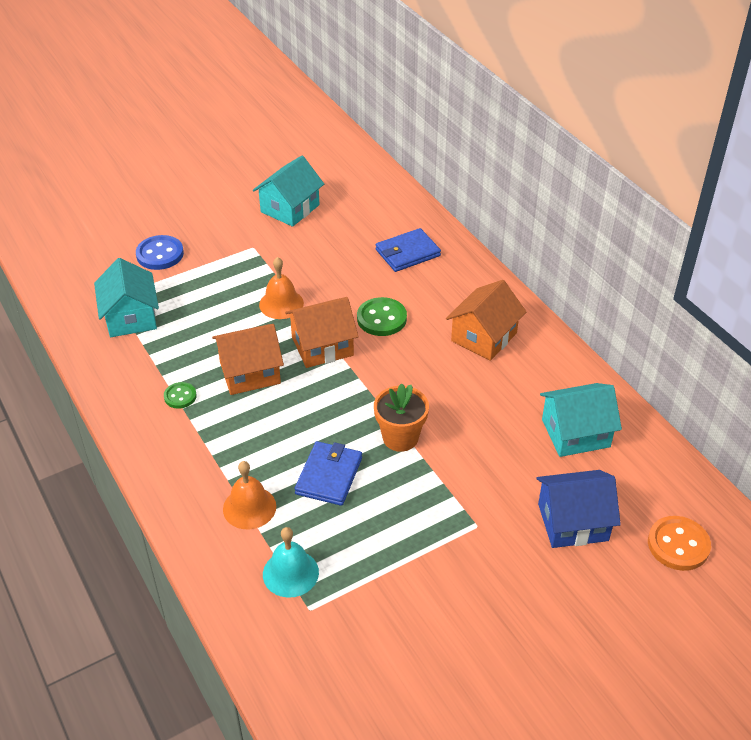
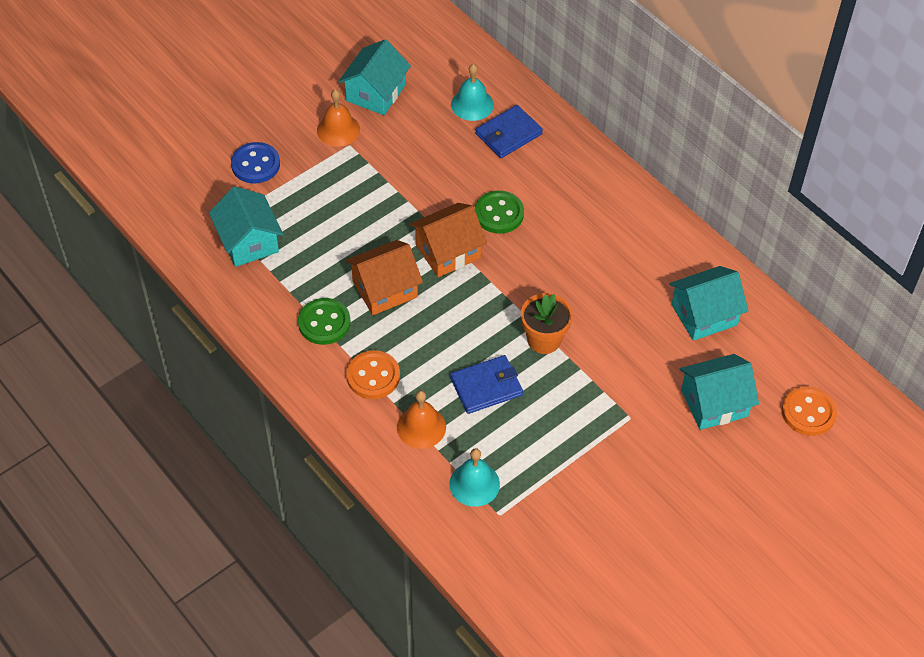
camera: 10 degrees left, 10 degrees up
(180, 396) = (324, 323): green button -> green button, size x1.66
(214, 452) = (373, 376): none -> orange button
(281, 304) = (395, 208): orange bell -> orange bell (338, 130)
(329, 475) = (486, 386): blue wallet -> blue wallet turned 60 degrees clockwise
(378, 226) = (472, 104): none -> turquoise bell
(484, 337) = (602, 222): orange house -> none
(573, 522) = (714, 403): blue house -> turquoise house

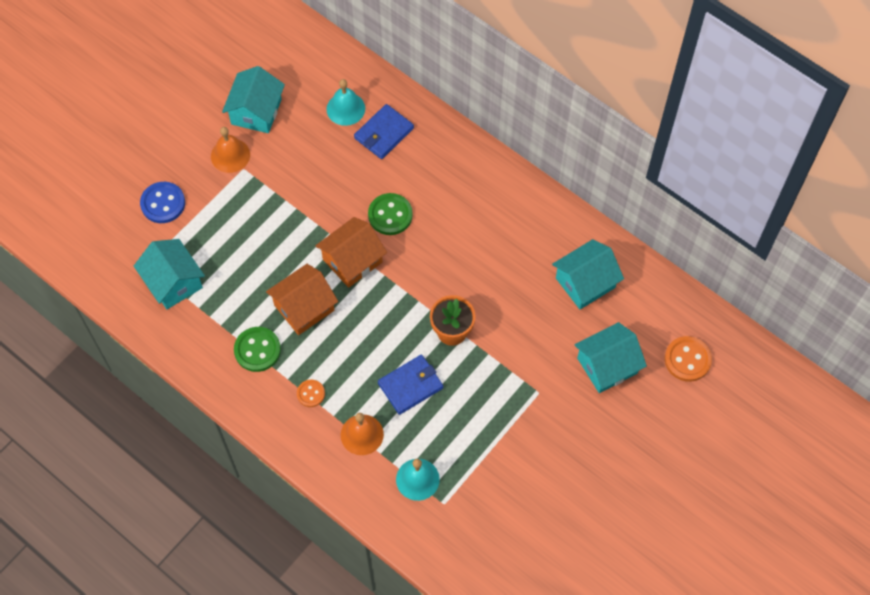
camera: 10 degrees left, 10 degrees up
(373, 376) = (311, 394): orange button -> orange button, size x0.60

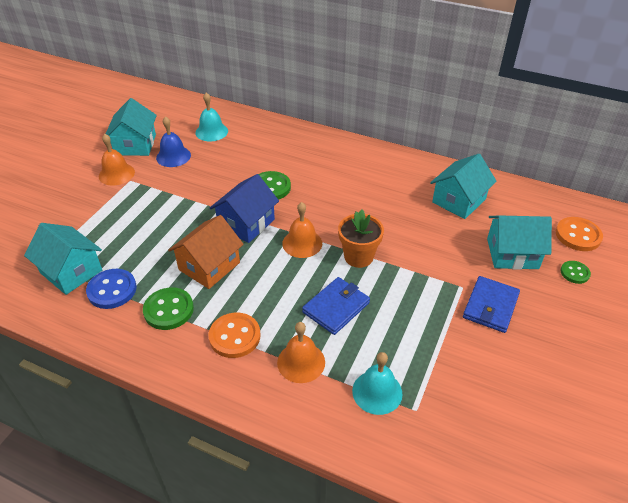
camera: 15 degrees left, 20 degrees down
(163, 203) = (55, 215): blue button -> blue button (112, 290)
(295, 141) = (173, 156): none -> blue bell
(311, 394) = (235, 336): orange button -> orange button, size x1.66
(352, 261) = (246, 223): orange house -> blue house
(384, 133) = (248, 140): blue wallet -> blue wallet (490, 306)
(401, 301) = (302, 243): none -> orange bell
(607, 365) = (512, 253): turquoise house -> turquoise house turned 45 degrees clockwise
(657, 404) = (574, 273): none -> green button

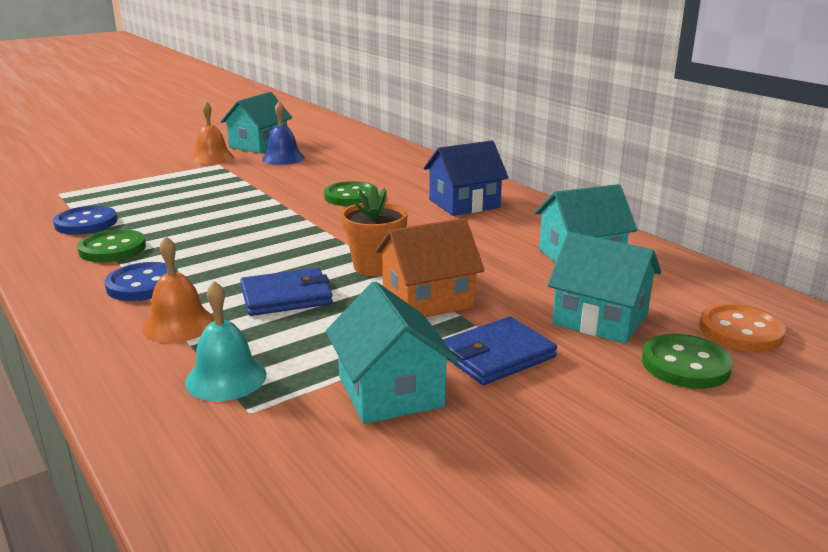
camera: 30 degrees right, 20 degrees down
(71, 271) = (73, 203): turquoise house -> turquoise house (390, 391)
(209, 266) = (200, 231): orange house -> orange house (427, 299)
(211, 131) = (347, 151): turquoise bell -> none
(235, 336) = (143, 284): orange button -> blue button
(246, 223) = (285, 213): blue house -> blue house (464, 204)
(302, 243) = (324, 241): orange bell -> none
(574, 273) = (685, 364): green button -> green button, size x1.66

